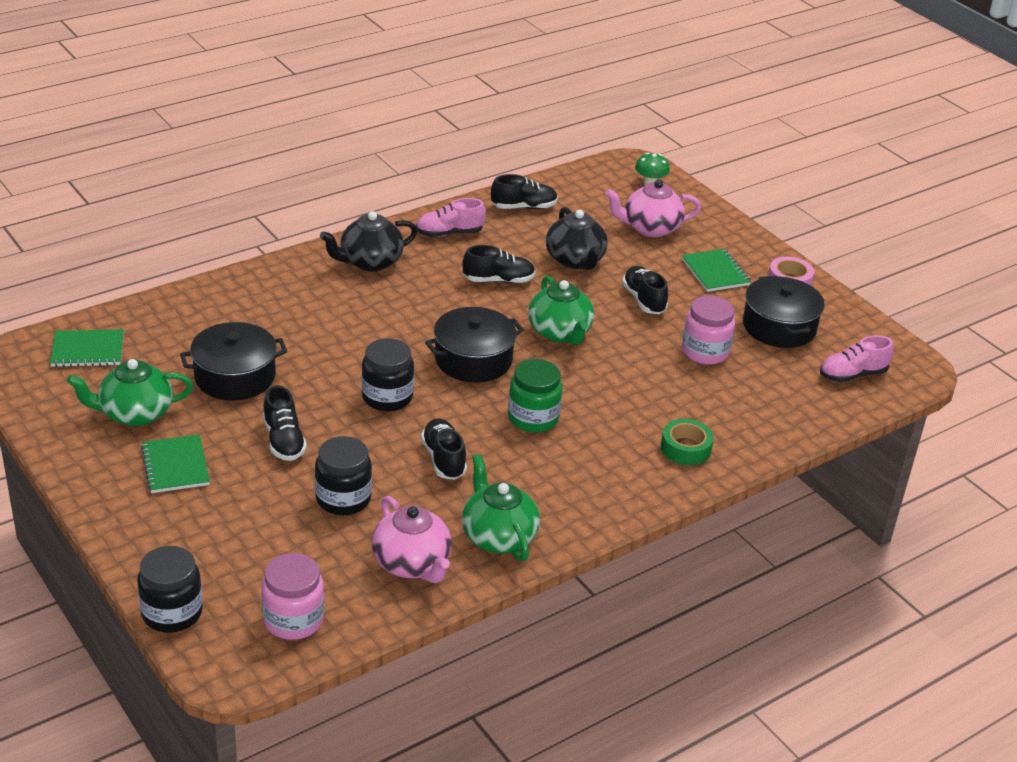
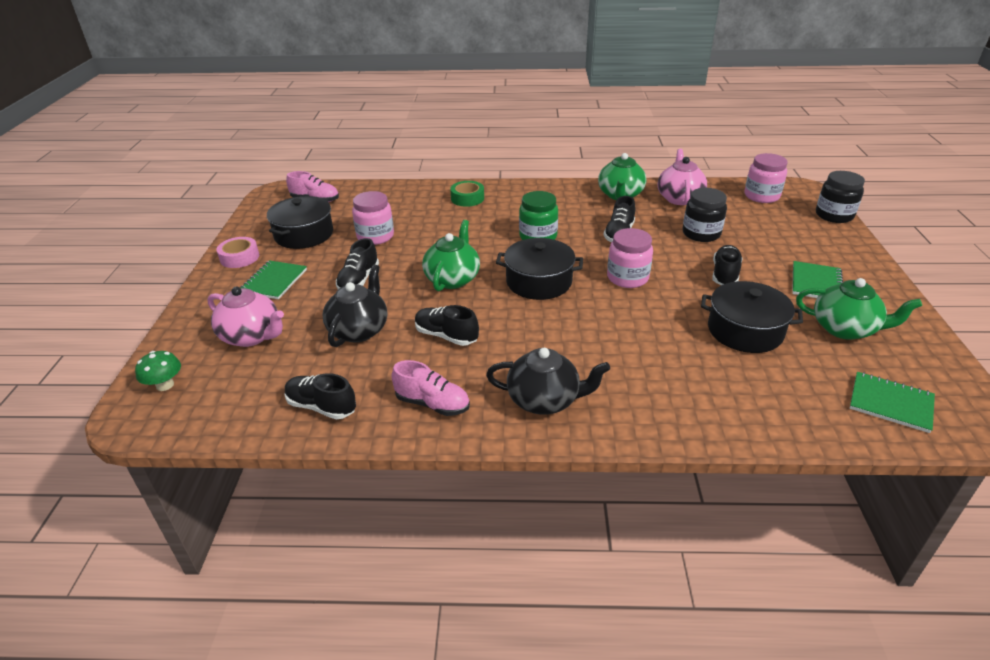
camera: 140 degrees left, 0 degrees up
(387, 397) = (627, 278): black jar -> pink jar

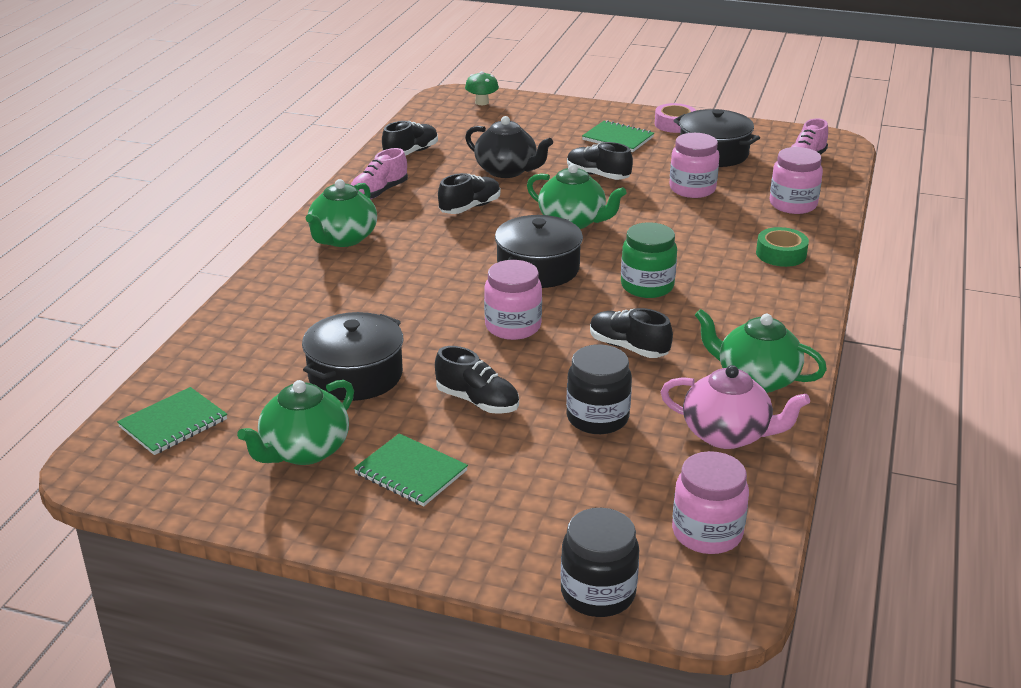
camera: 105 degrees right, 5 degrees down
(252, 336) = (528, 129): pink teapot -> none
(391, 199) = (793, 204): none -> pink jar
(544, 400) = (343, 238): black teapot -> green teapot

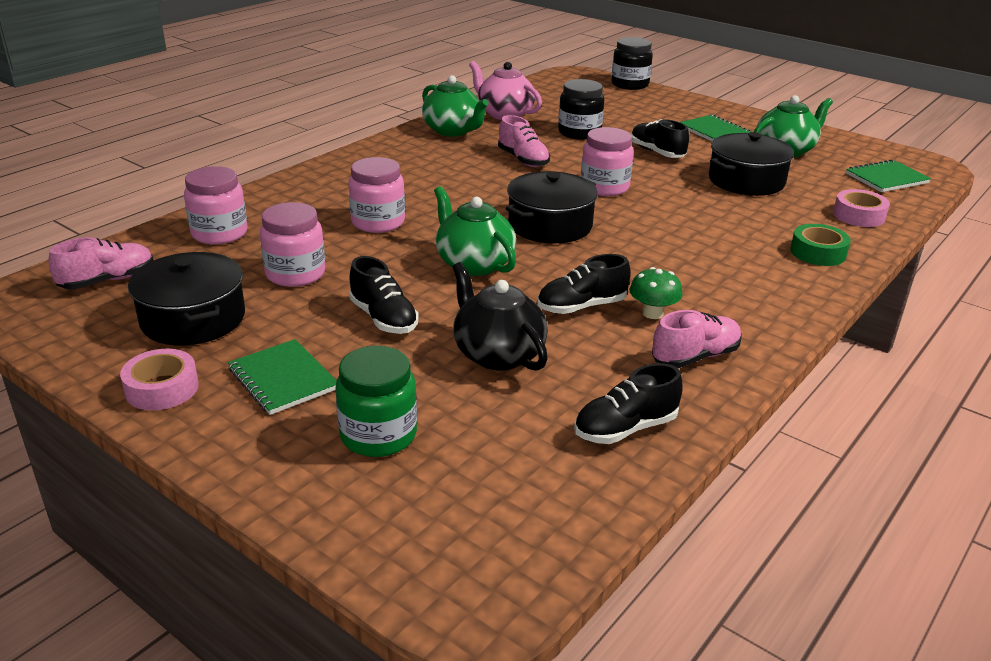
camera: 160 degrees left, 0 degrees up
(228, 349) = (858, 215): none -> pink tape
(343, 238) = (751, 298): green teapot -> none
(482, 102) = (425, 550): green mushroom -> green mushroom (652, 313)
(628, 347) = (523, 160): black shoe -> pink shoe
(647, 286) = (464, 193): green jar -> green jar (378, 435)
(707, 533) = (558, 89): pink jar -> pink jar (378, 222)
(781, 254) = (311, 194): green tape -> green tape (818, 252)

